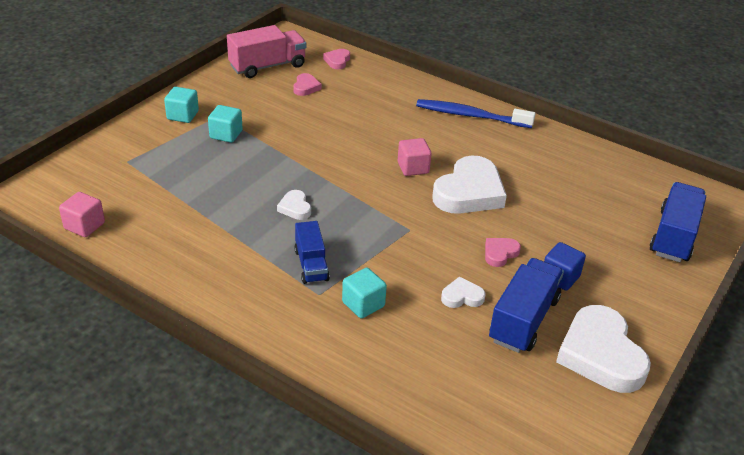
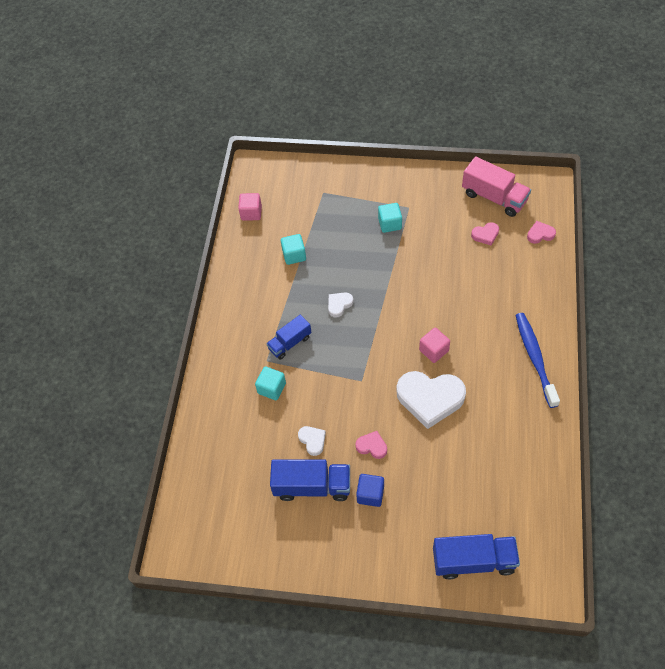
camera: 70 degrees right, 20 degrees up
(182, 115) = (393, 188): turquoise cube -> turquoise cube (294, 255)
(600, 354) = (306, 545): white heart -> none

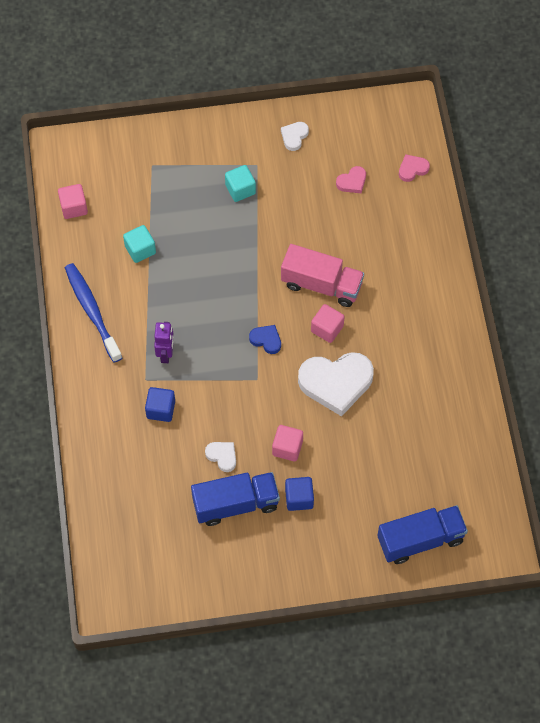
camera: 20 degrees left, 5 degrees up
(271, 388) = (161, 409): turquoise cube -> blue cube
(290, 343) = (166, 354): blue truck -> purple robot
(339, 305) = (209, 298): white heart -> white heart (294, 137)
(372, 446) = (287, 448): pink heart -> pink cube
(378, 349) = (266, 340): none -> blue heart
(494, 197) = (351, 134): pink truck -> pink truck (321, 285)
(534, 358) = (436, 314): blue toothbrush -> blue toothbrush (92, 311)

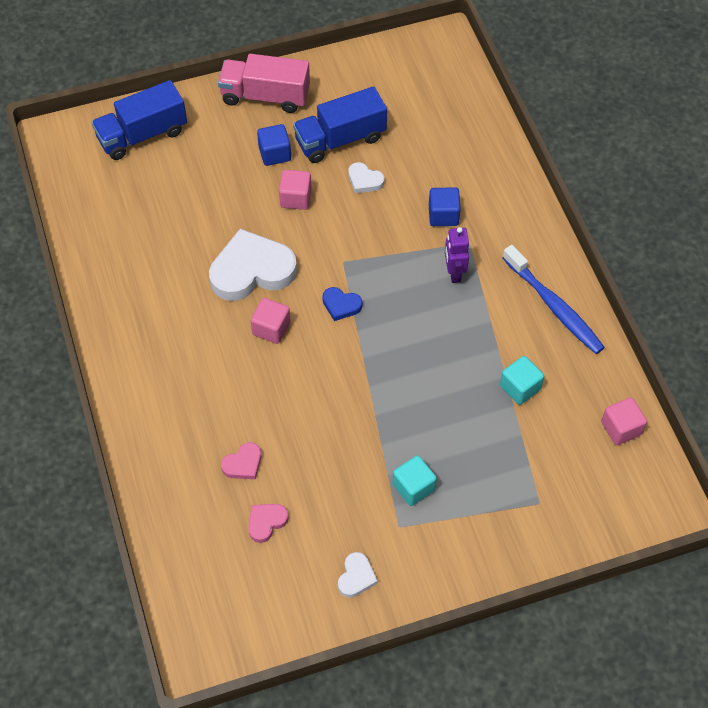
camera: 170 degrees right, 5 degrees down
(321, 285) = (286, 379): pink truck -> pink truck (265, 96)
(412, 169) = (186, 554): pink heart -> pink heart (243, 464)

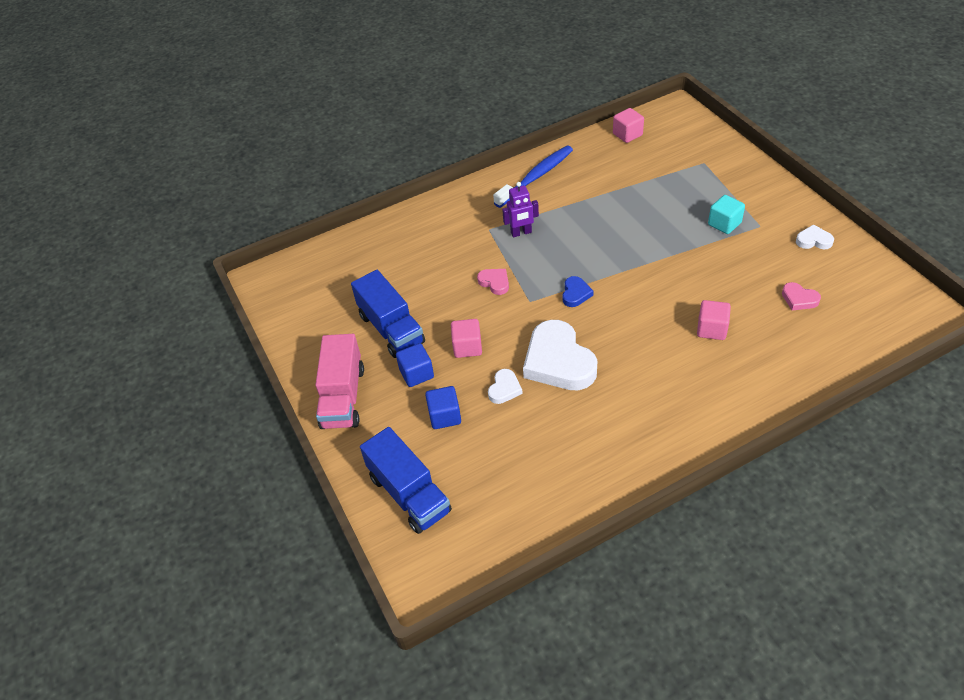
camera: 95 degrees left, 10 degrees down
(243, 464) = (755, 324): pink heart -> pink heart (495, 282)
(271, 328) = (616, 334): pink cube -> pink cube (711, 329)
(364, 180) = (437, 303): white heart -> white heart (504, 389)
(443, 215) = (464, 248): blue cube -> blue cube (445, 416)
(520, 387) = (614, 184): turquoise cube -> none

